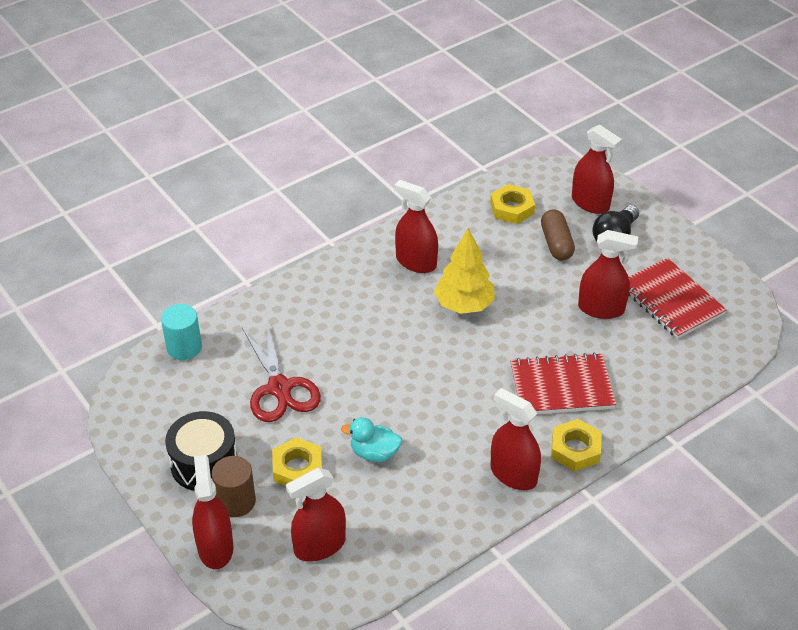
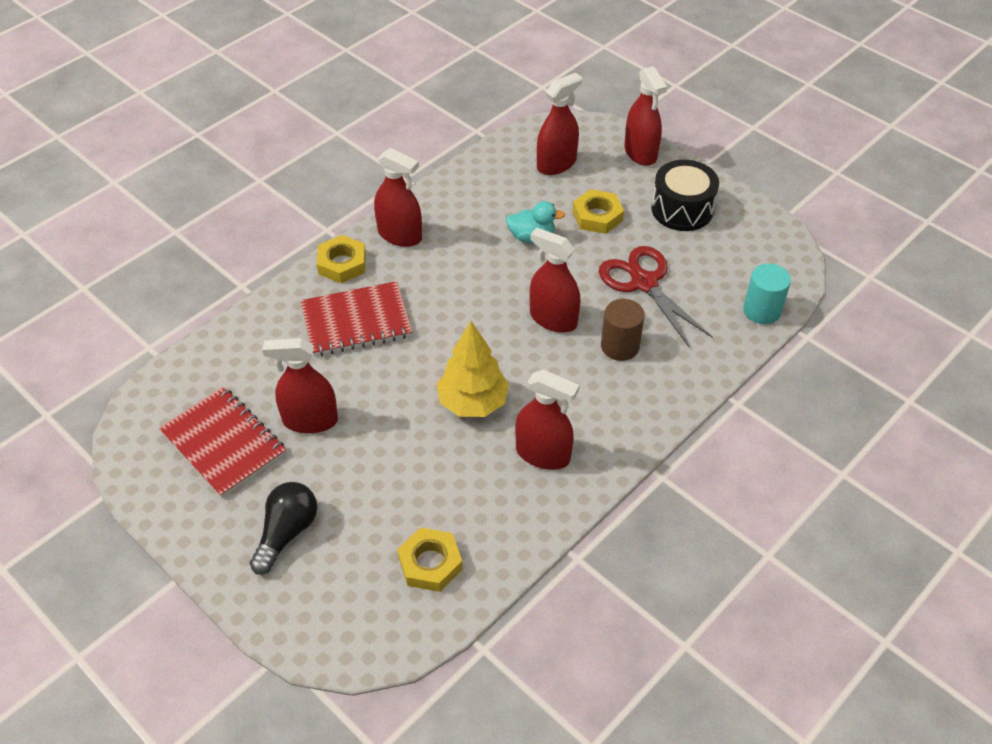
camera: 170 degrees right, 5 degrees up
(236, 501) = (639, 185): brown cylinder -> brown cylinder (620, 346)
(556, 243) = (366, 510): brown capsule -> none
(590, 203) = (318, 591): red spray bottle -> red spray bottle (553, 319)

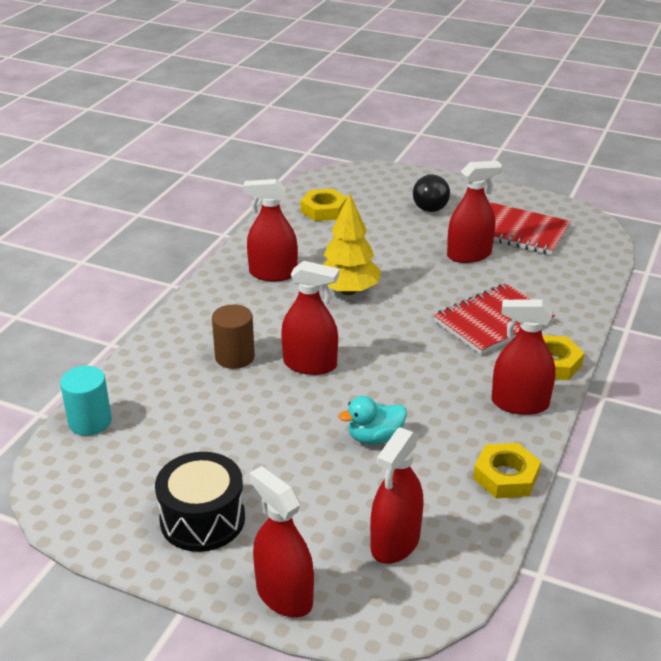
camera: 160 degrees right, 15 degrees down
(597, 216) = (309, 482): yellow nut -> yellow nut (506, 476)
(644, 283) = (227, 419): red scissors -> none

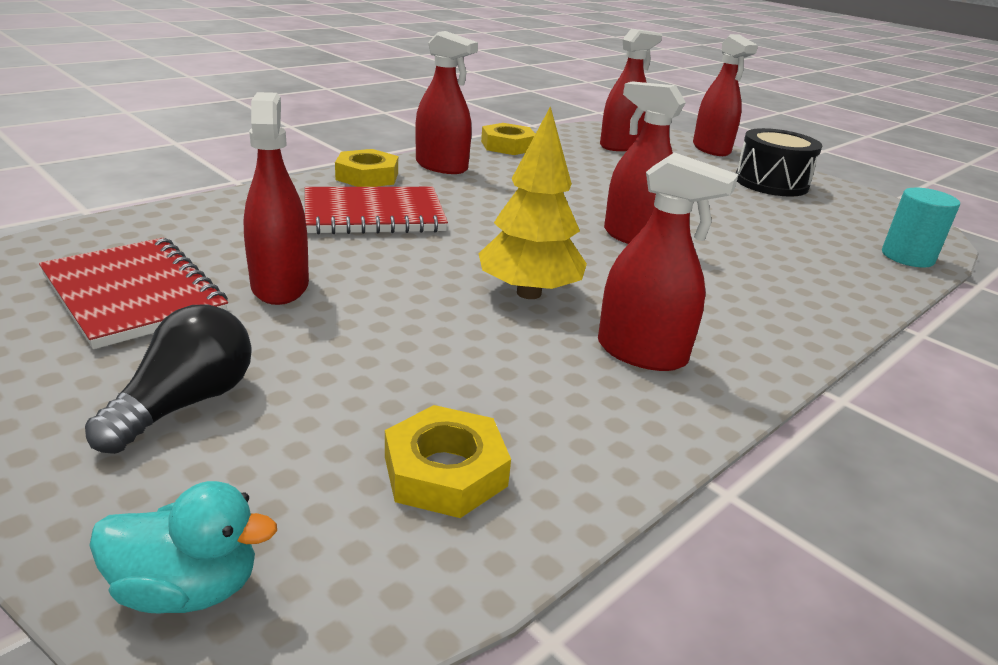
camera: 160 degrees left, 5 degrees down
(234, 357) = (731, 266): brown cylinder -> none
(375, 437) = (599, 182): turquoise duck -> turquoise duck (188, 588)
(469, 255) = (280, 286): red spray bottle -> red spray bottle turned 75 degrees clockwise

